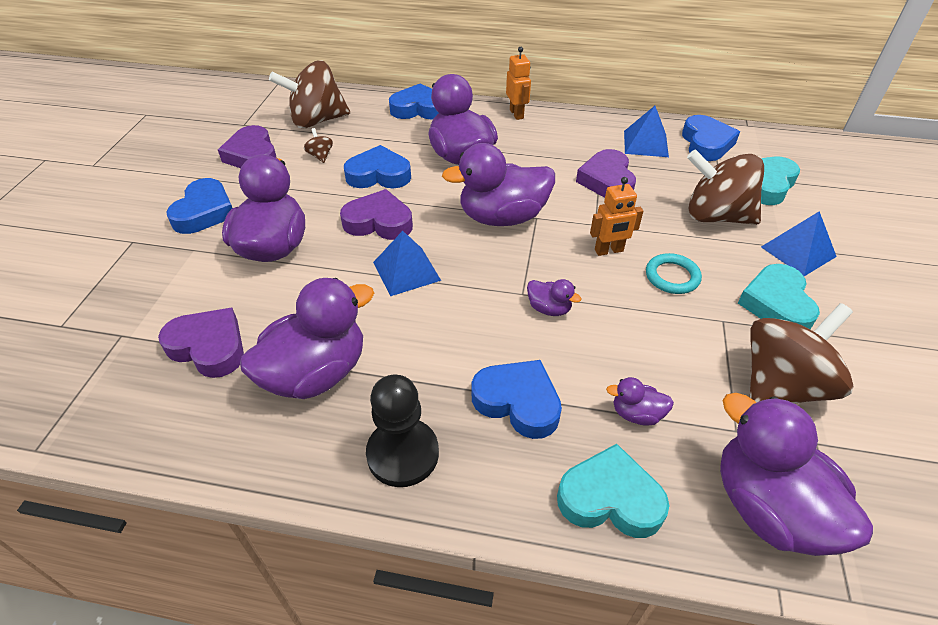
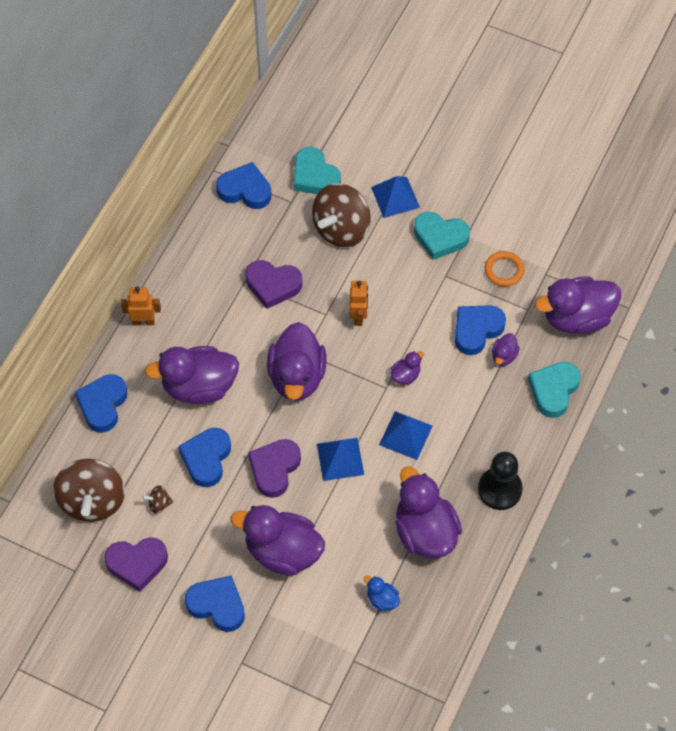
camera: 75 degrees left, 15 degrees up
(209, 347) = (382, 599): purple heart -> blue duck
(518, 402) = (479, 417): blue heart -> blue heart (476, 330)
(646, 143) = (229, 235): blue pyramid -> blue pyramid (406, 435)
(672, 276) = (397, 287): turquoise ring -> none
(781, 386) = (504, 270): brown spinning top -> orange ring

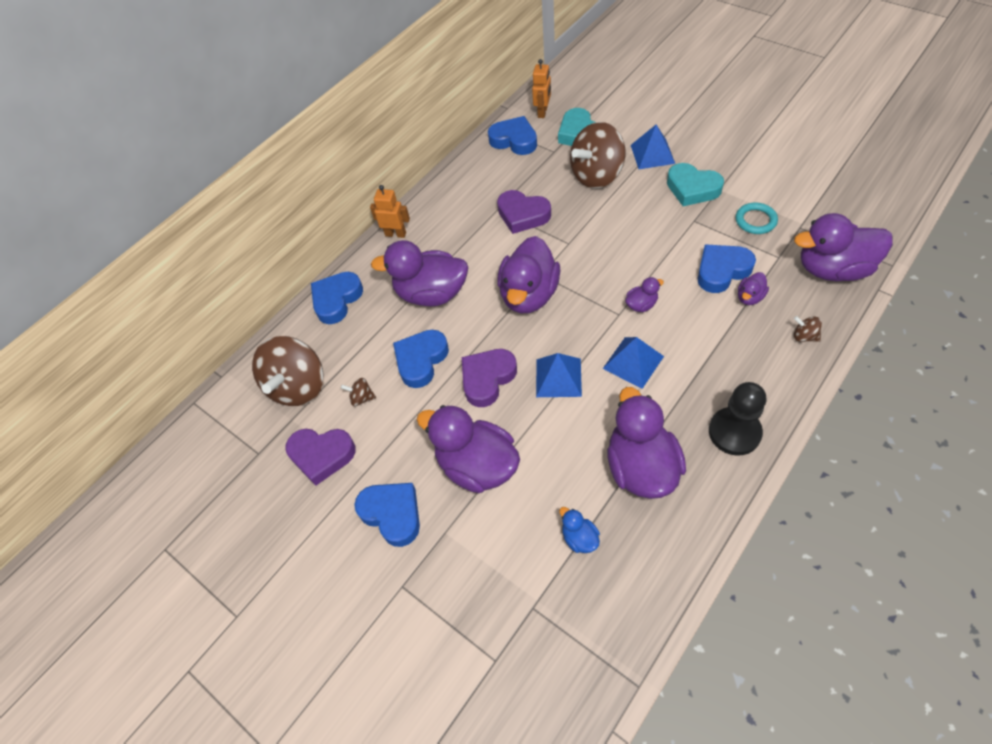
camera: 20 degrees right, 5 degrees down
(358, 316) = (601, 248): orange robot -> orange robot (543, 112)
(504, 270) = (755, 220): orange ring -> turquoise ring
(553, 390) = (804, 336): turquoise heart -> brown spinning top

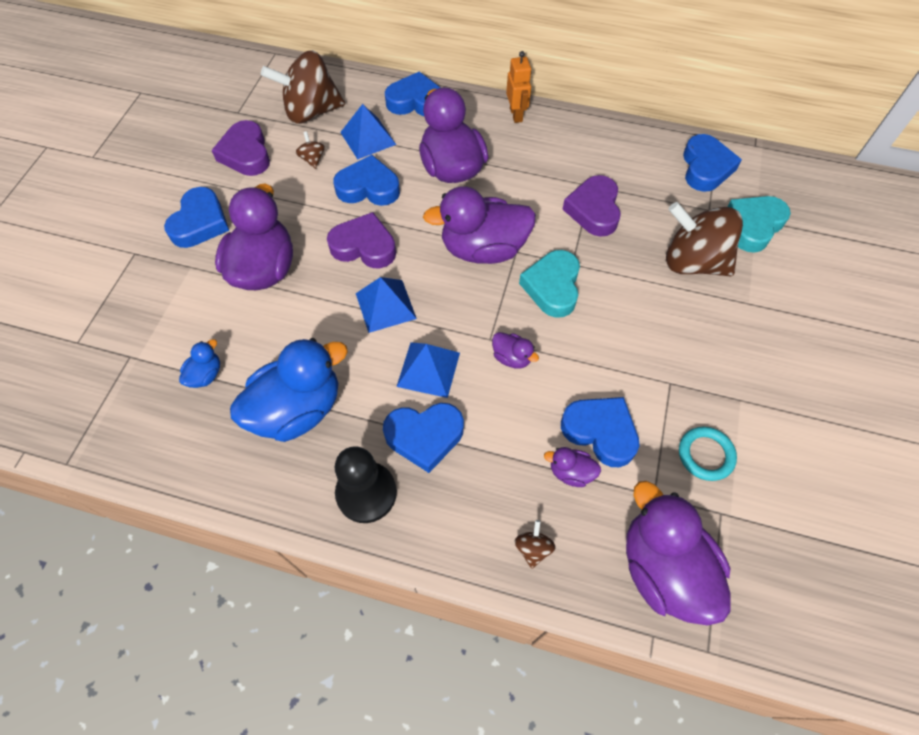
camera: 60 degrees right, 5 degrees up
(543, 112) = (769, 180): orange robot -> none
(641, 467) = (298, 409): purple duck -> blue duck
(652, 154) = (762, 310): blue pyramid -> blue pyramid (368, 138)
(692, 188) = (725, 369): turquoise heart -> turquoise heart (552, 287)
(694, 380) = (424, 436): none -> blue heart

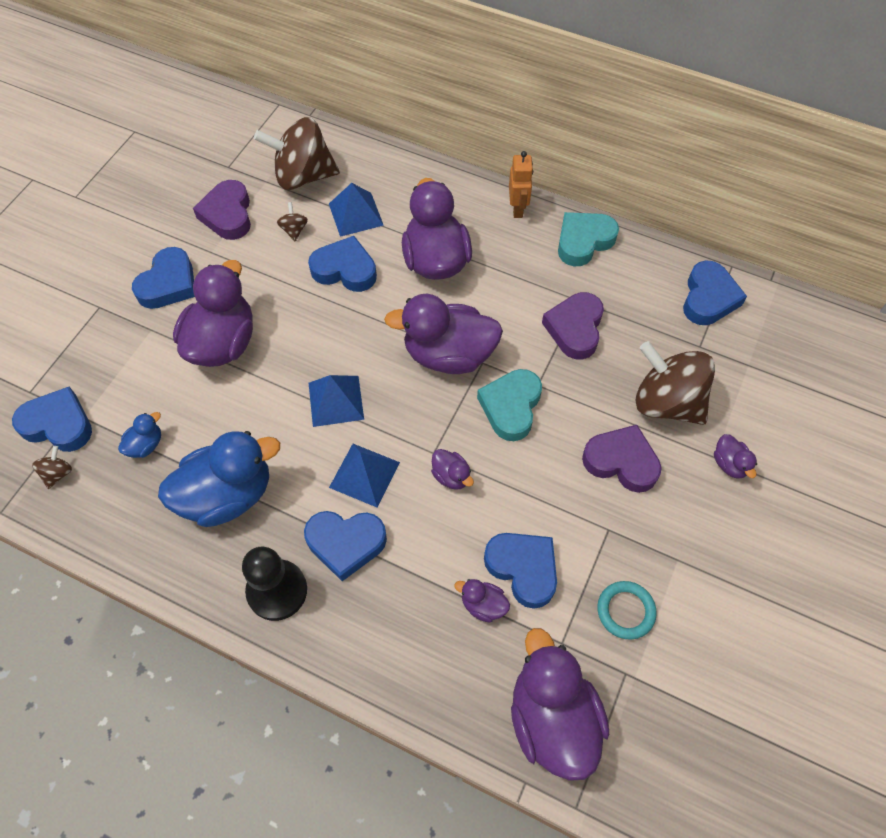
camera: 10 degrees right, 0 degrees up
(364, 246) = (327, 333): purple heart -> purple heart (621, 462)
(416, 101) = (414, 179): blue heart -> blue heart (58, 424)
(533, 548) = (427, 674): brown spinning top -> brown spinning top (58, 473)
(753, 226) = (743, 372): turquoise heart -> turquoise heart (583, 241)
(763, 307) = (729, 464): none -> purple duck

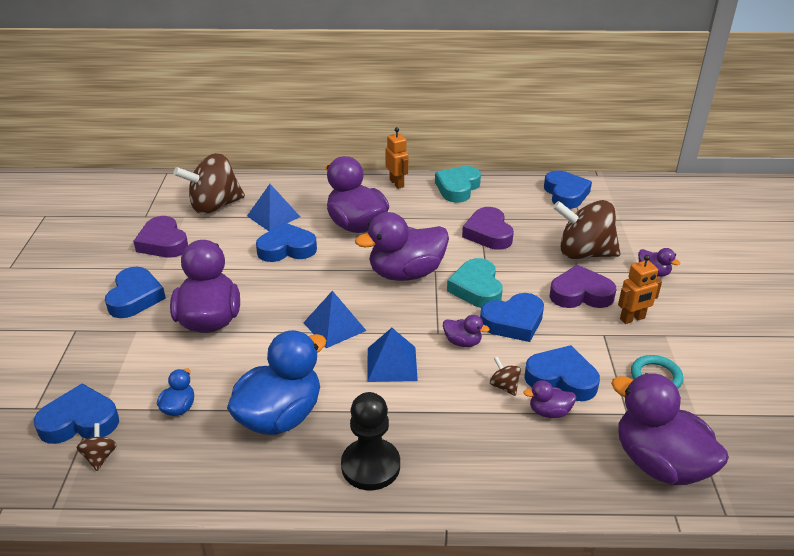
camera: 25 degrees left, 25 degrees down
(294, 230) = (228, 237): brown spinning top -> brown spinning top (504, 386)
(346, 543) = (408, 413): blue heart -> blue heart (513, 322)
(656, 521) = (632, 319): none -> orange robot

